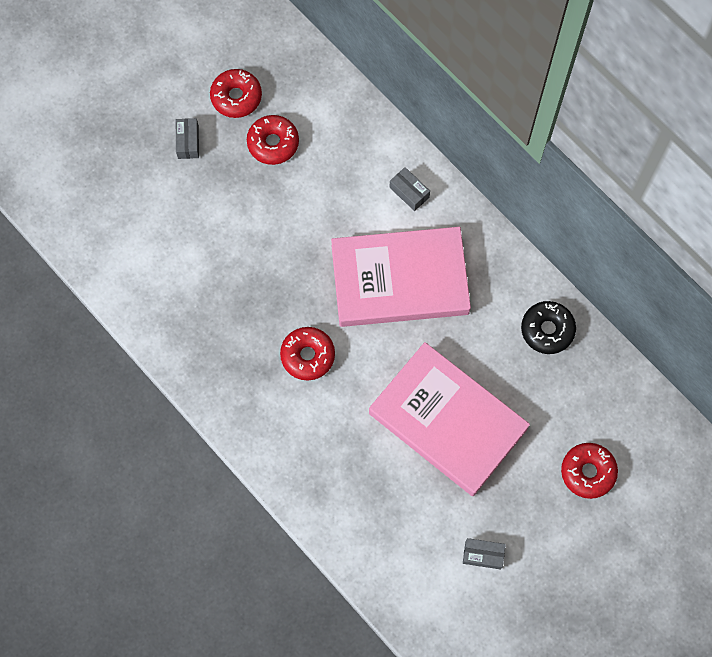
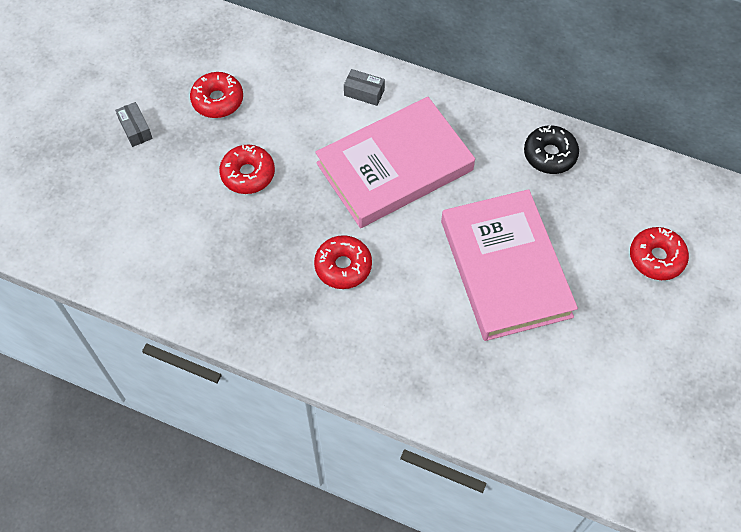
camera: 25 degrees left, 10 degrees down
(236, 97) = (164, 76): red donut -> red donut (248, 174)
(448, 421) = (505, 268): pink book -> pink book turned 60 degrees clockwise
(483, 555) = (606, 373): grey box -> none

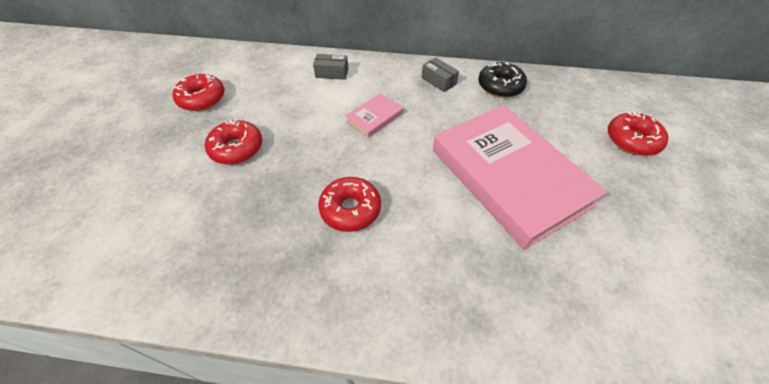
camera: 15 degrees left, 10 degrees down
(136, 129) = (120, 133): grey box -> grey box (438, 81)
(394, 166) = (374, 117): pink book -> pink book, size x0.41

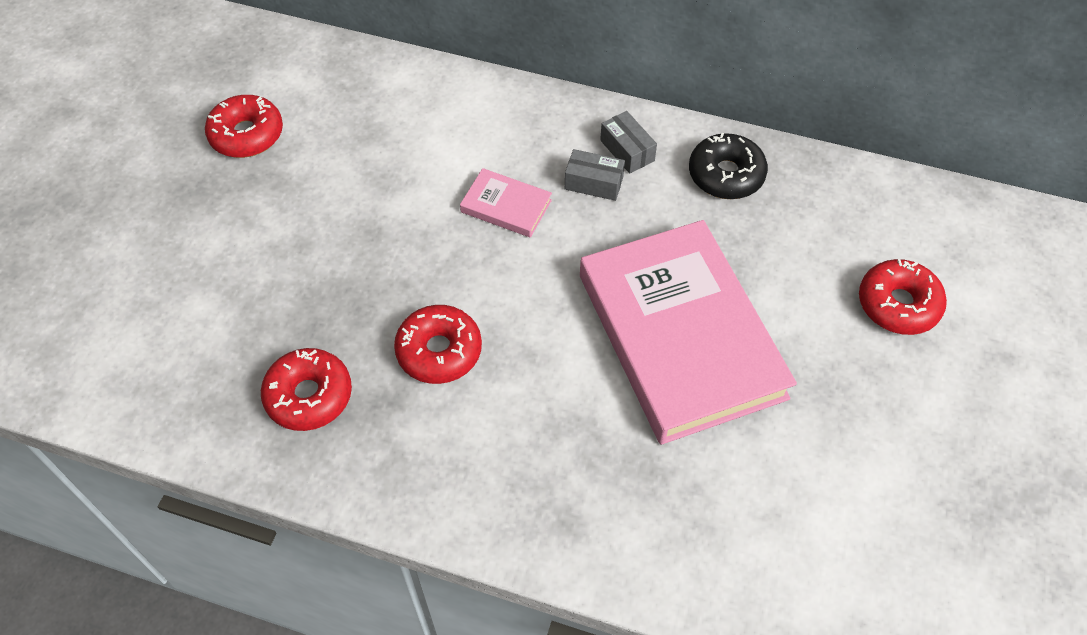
camera: 10 degrees right, 5 degrees up
(237, 148) = (292, 231): red donut -> red donut (309, 396)
(332, 73) = (456, 111): grey box -> grey box (593, 183)
(374, 117) = (506, 206): pink book -> pink book turned 60 degrees clockwise

